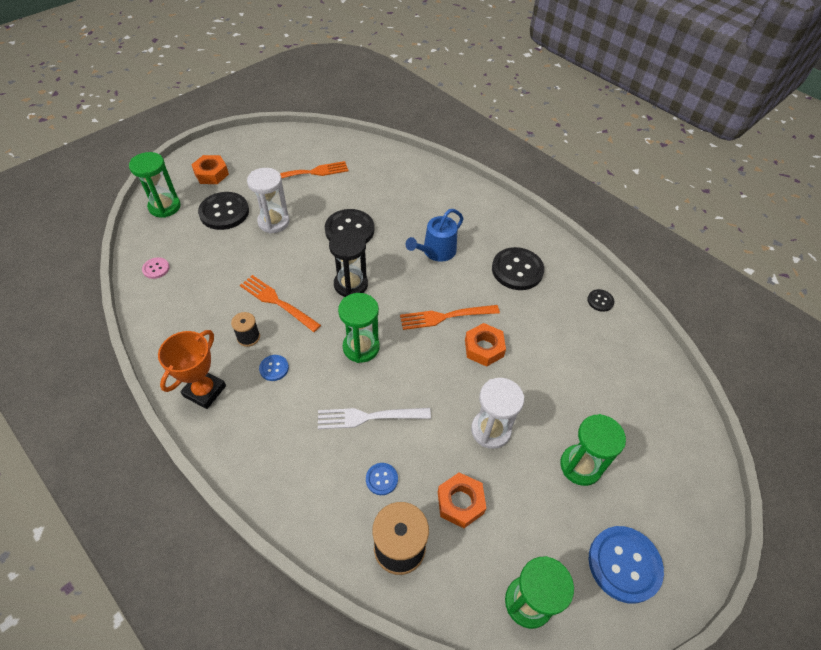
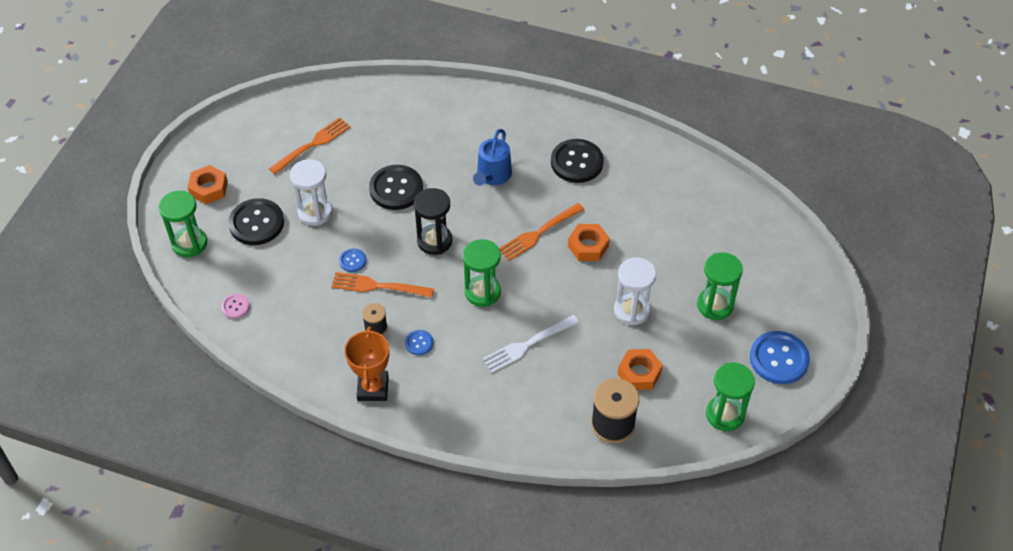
camera: 25 degrees left, 0 degrees up
(381, 479) = (569, 385): blue button -> blue button (352, 261)
(600, 301) = (664, 161): black button -> none

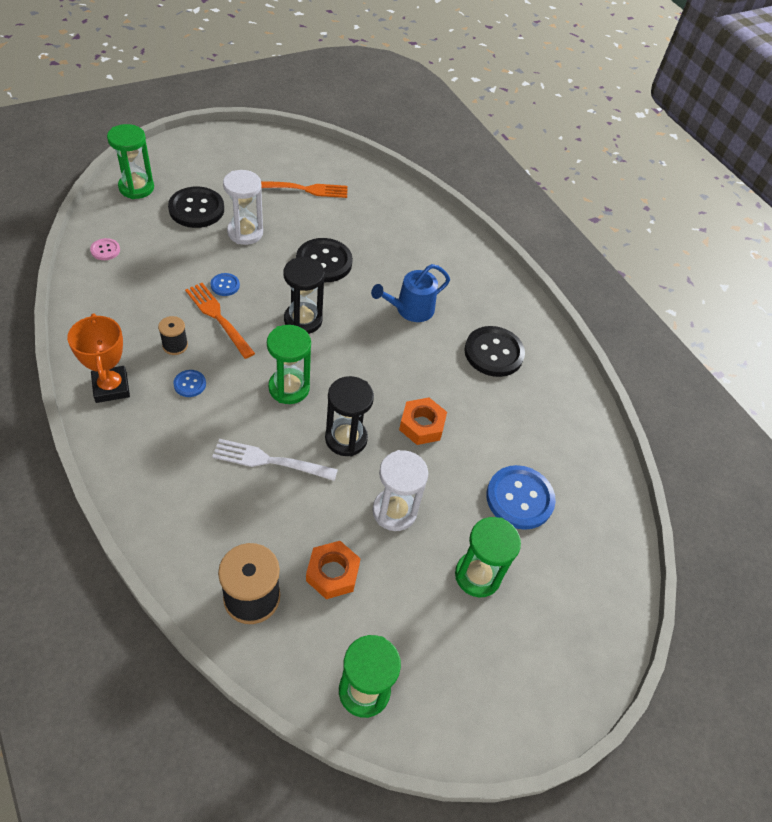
camera: 35 degrees right, 0 degrees up
(209, 188) = (197, 165): orange nut -> none
(373, 388) = (111, 387): orange trophy -> orange trophy turned 60 degrees counterclockwise
(539, 233) = (393, 381): orange fork -> none
(554, 293) = (346, 438): none -> black hourglass
(779, 359) = (483, 687): blue button -> blue button (519, 498)

